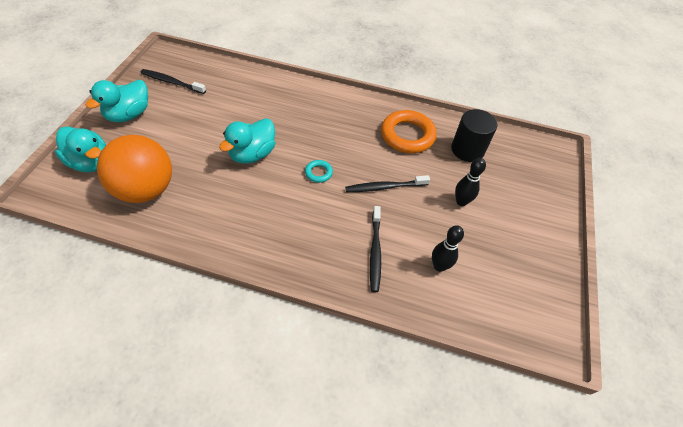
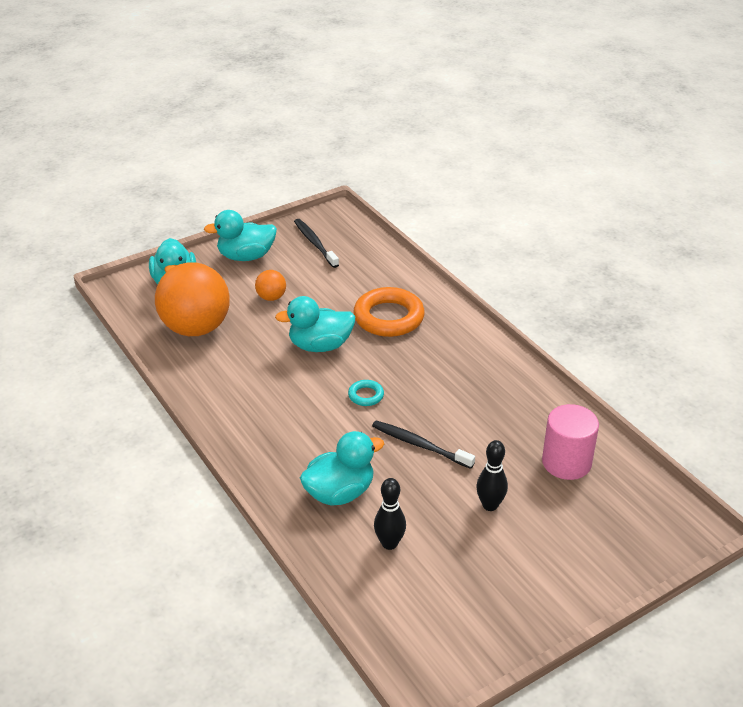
camera: 45 degrees right, 15 degrees down
(181, 136) = (271, 297): none -> orange ball
(375, 252) = (340, 493): black toothbrush -> turquoise duck
(407, 135) = (509, 411): orange ring -> orange ring (388, 317)
(467, 150) = (566, 462): black cylinder -> pink cylinder

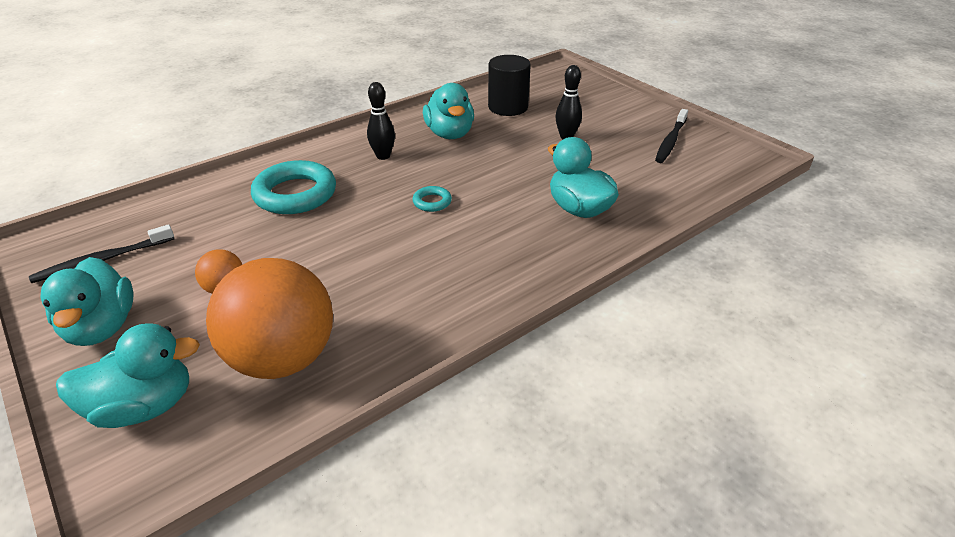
camera: 95 degrees left, 0 degrees up
(320, 346) = (342, 238): turquoise duck -> turquoise duck (450, 134)
(388, 317) = (295, 194): orange ring -> turquoise ring
(389, 543) = (630, 180): black bowling pin -> black bowling pin (383, 156)
(419, 445) = (501, 169): black toothbrush -> black toothbrush (670, 141)
(566, 462) = (508, 107): pink cylinder -> black cylinder

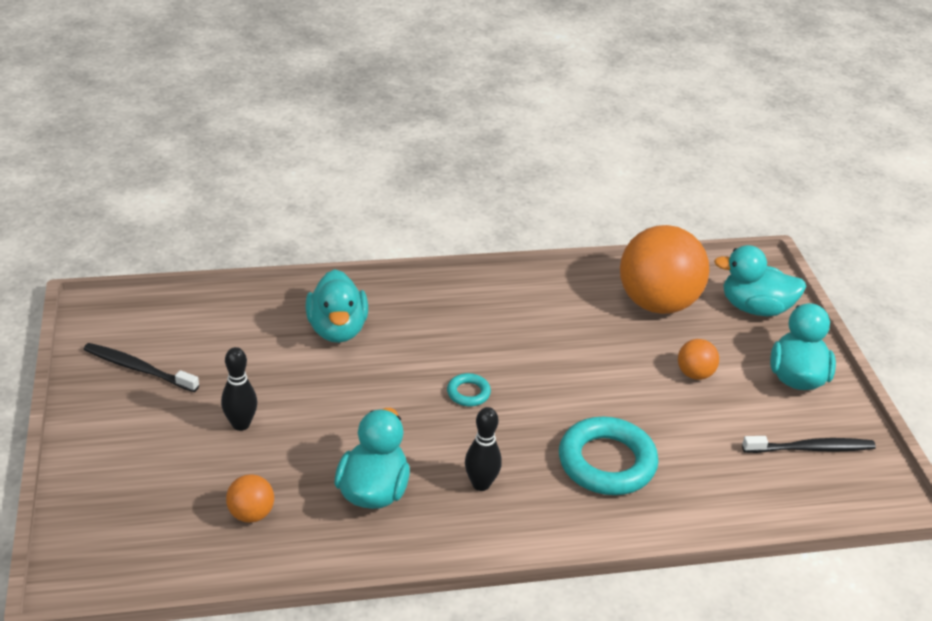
camera: 155 degrees left, 0 degrees up
(508, 107) = (251, 514): black cylinder -> orange ball
(670, 141) = (138, 368): black toothbrush -> black toothbrush turned 120 degrees counterclockwise

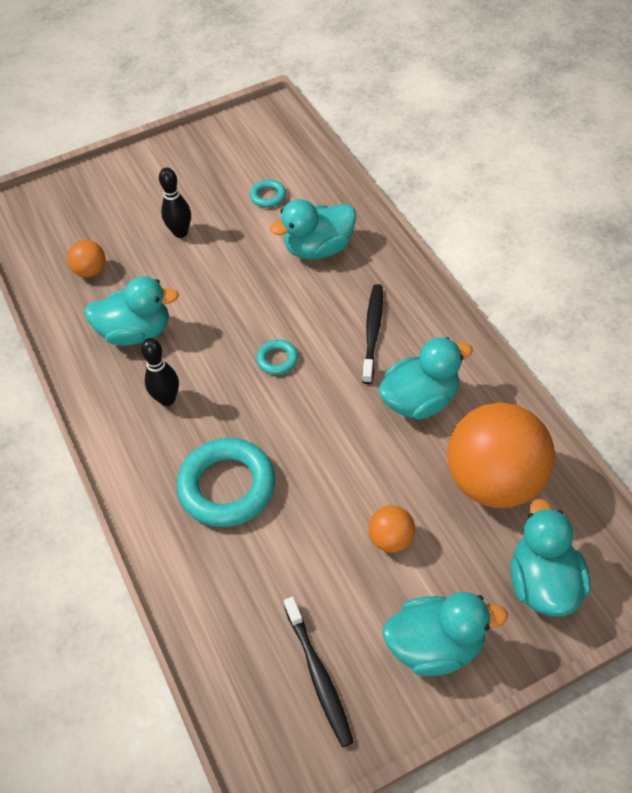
camera: 80 degrees right, 15 degrees up
(138, 368) = (217, 158): black toothbrush -> black toothbrush (373, 332)
(233, 345) = (268, 196): none -> turquoise ring
(559, 318) = (420, 400): none -> turquoise duck

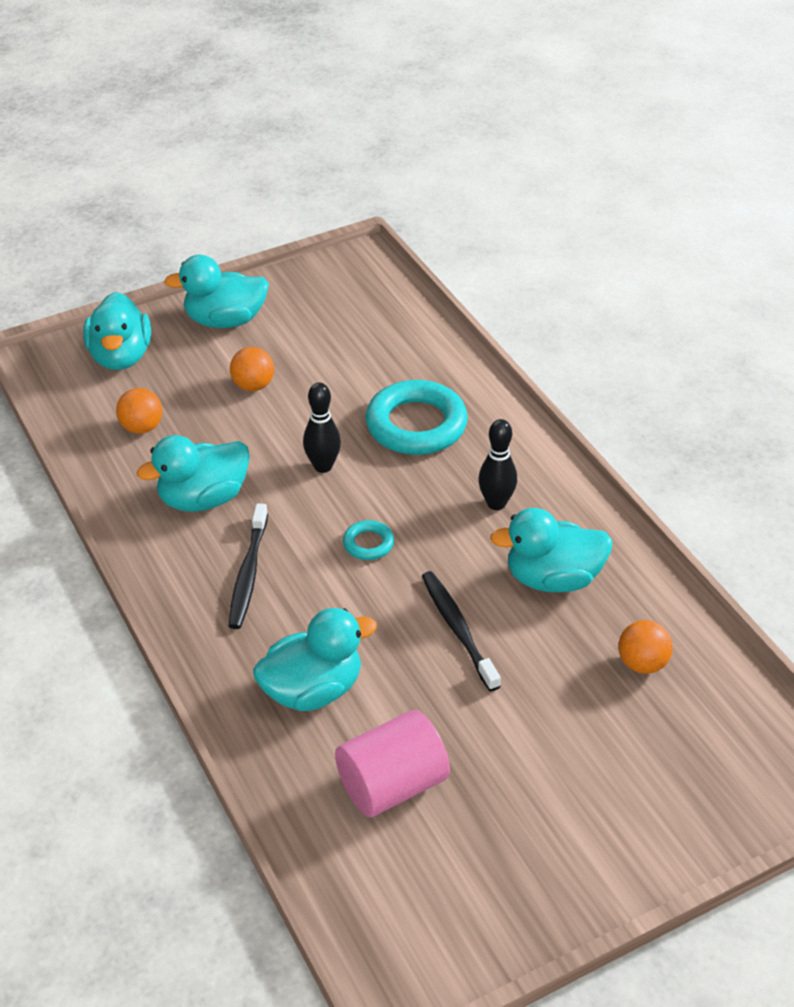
camera: 175 degrees right, 10 degrees down
(180, 232) = (523, 722): black bowling pin -> black bowling pin (323, 466)
(268, 196) = (392, 785): turquoise ring -> pink cylinder
(319, 676) = (325, 304): black toothbrush -> black toothbrush (458, 629)
(494, 481) = (142, 427): orange ball -> orange ball, size x0.44

